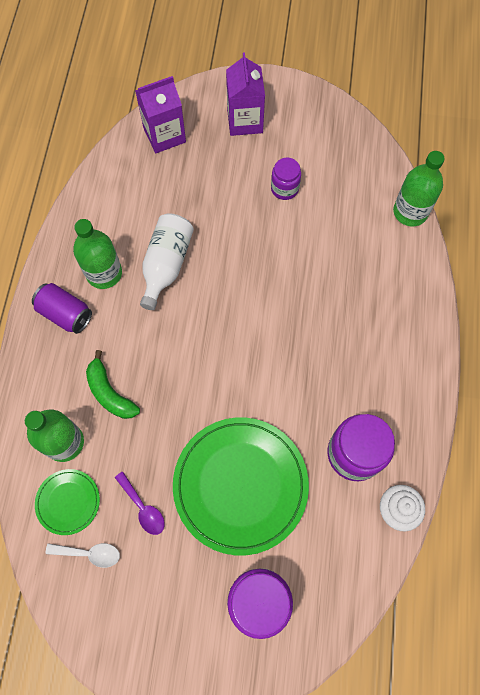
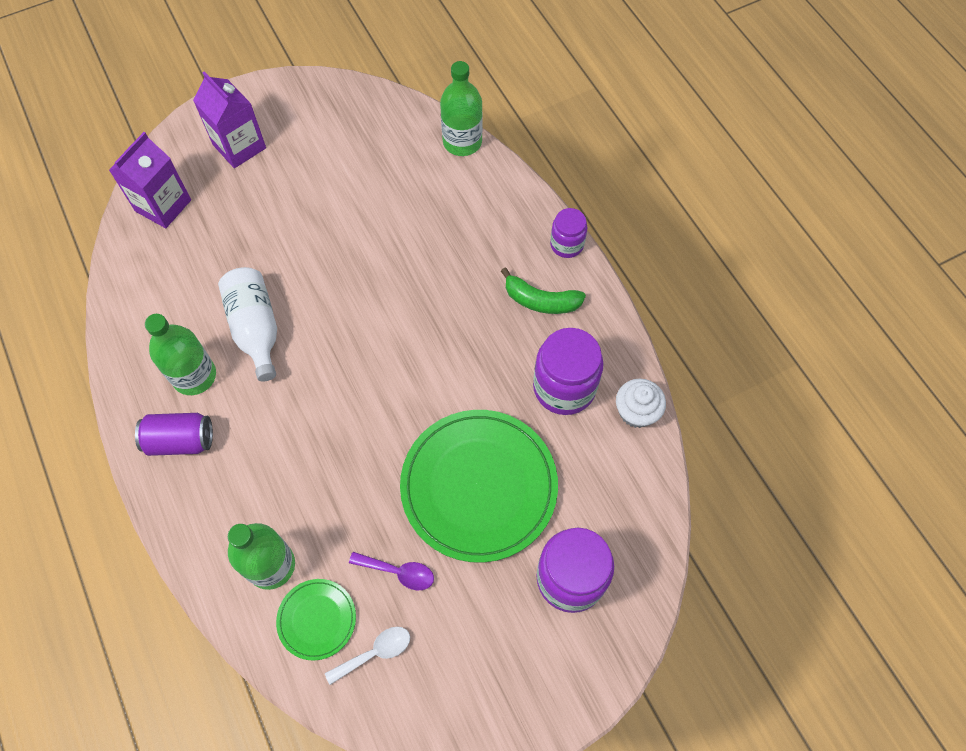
camera: 35 degrees left, 5 degrees down
(110, 393) = (285, 487): green banana -> green banana (541, 301)
(284, 188) = (326, 188): purple jar -> purple jar (566, 244)

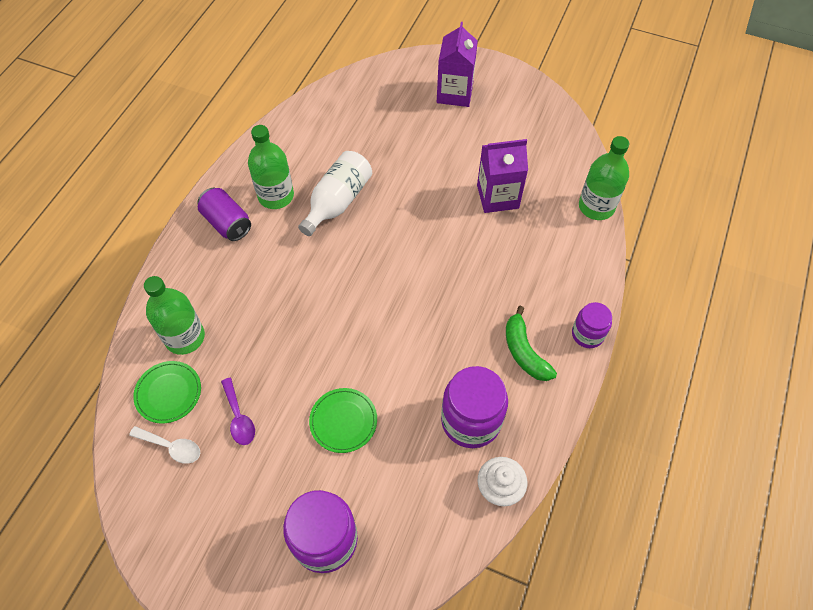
camera: 50 degrees right, 5 degrees down
(163, 205) = (374, 90): purple carton -> purple carton (497, 196)
(479, 486) = (343, 421): green plate -> green plate, size x0.48

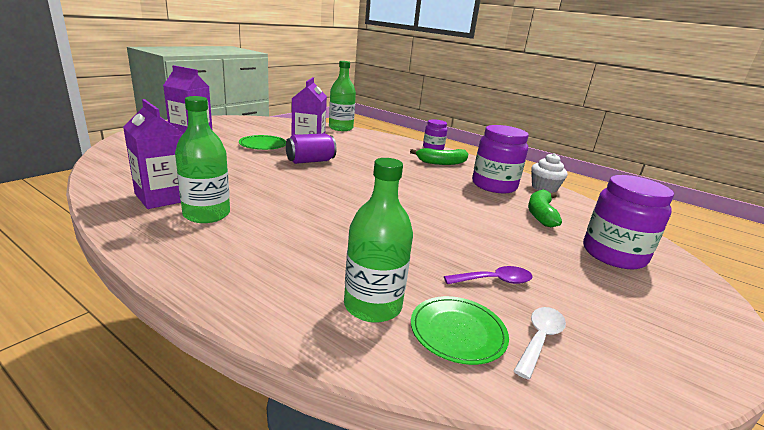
camera: 80 degrees left, 35 degrees down
(227, 223) = (212, 248): purple can -> purple can (310, 161)
(293, 156) = (163, 197): none -> purple carton
(337, 202) = (252, 189): white bottle -> none
(343, 421) = (496, 227): green plate -> green plate (263, 145)
(400, 472) = (540, 214): none -> green banana

